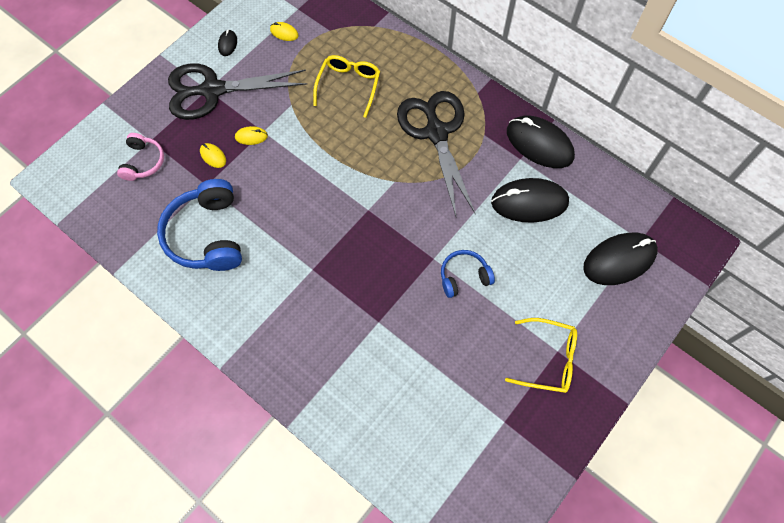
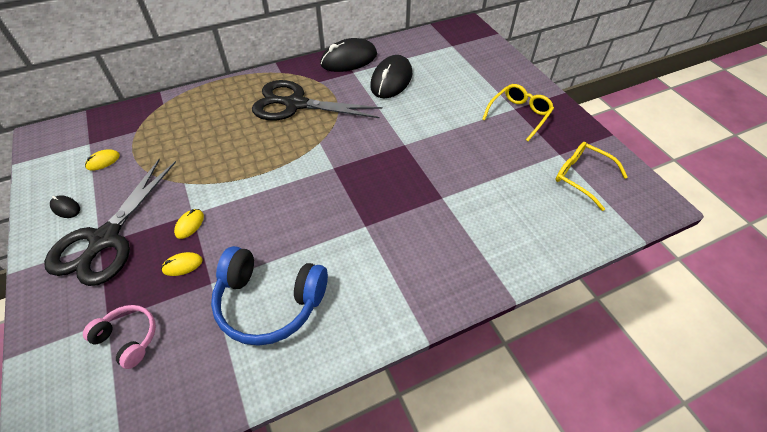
camera: 65 degrees left, 15 degrees down
(349, 86) = (204, 138): yellow glasses -> yellow glasses (581, 177)
(464, 277) = (430, 133): blue headphones -> none
(619, 260) = (461, 58): black mouse -> none

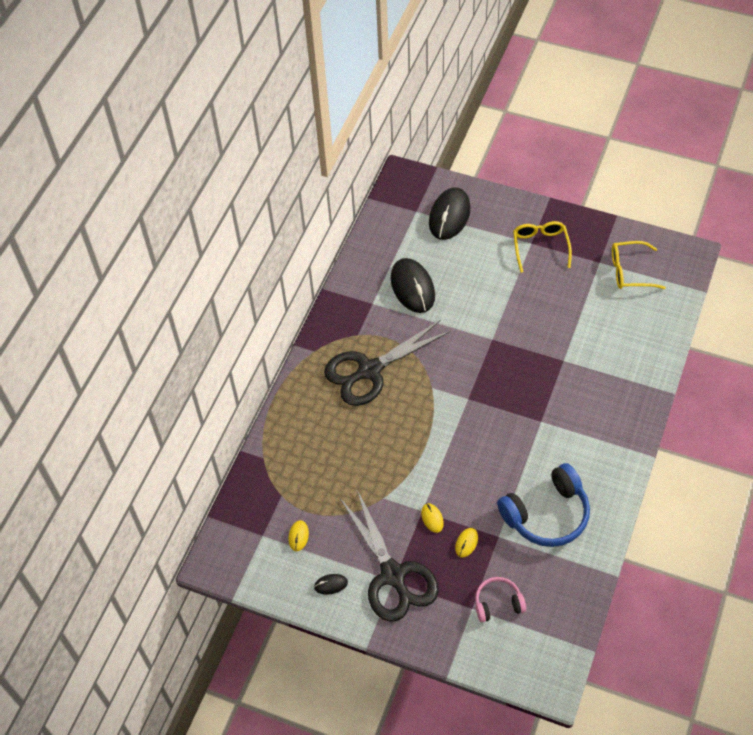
camera: 40 degrees left, 5 degrees up
(349, 60) = (352, 293): black mouse -> black mouse (449, 216)

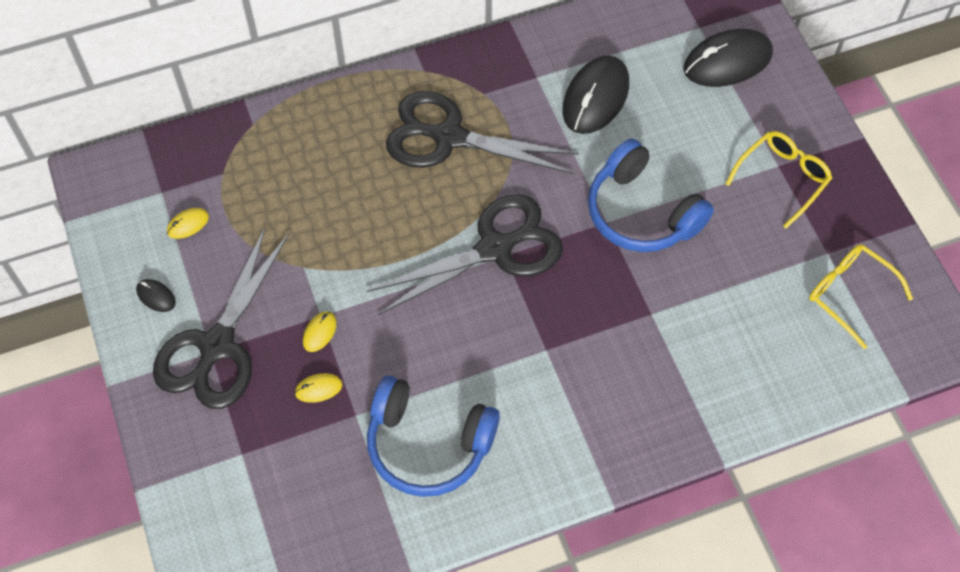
camera: 45 degrees right, 5 degrees up
(459, 400) = (495, 249): none -> black scissors
(498, 603) = (270, 476): pink headphones -> none
(501, 320) = (641, 212): none -> blue headphones

